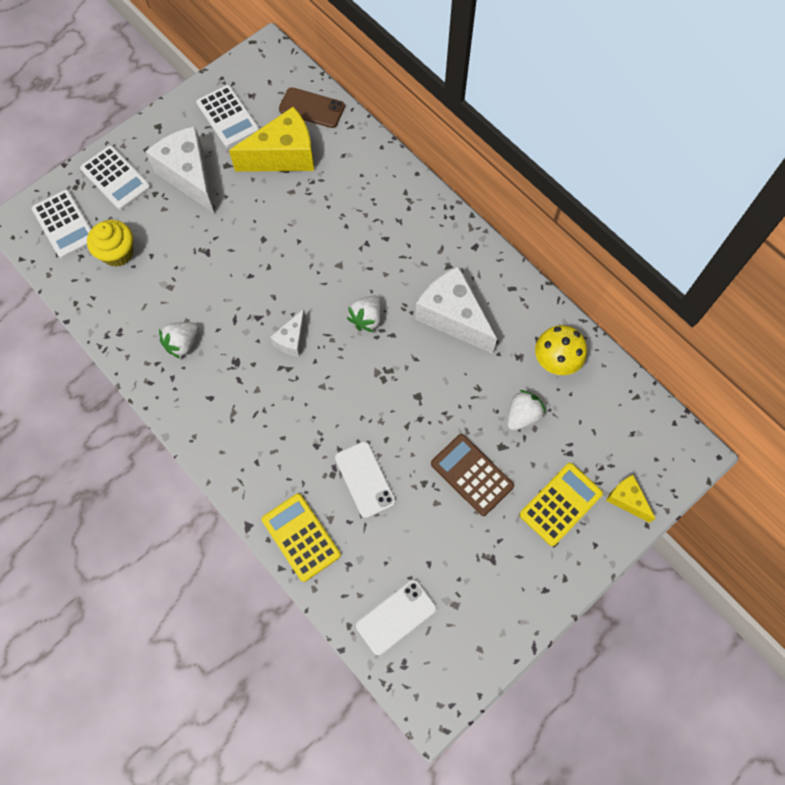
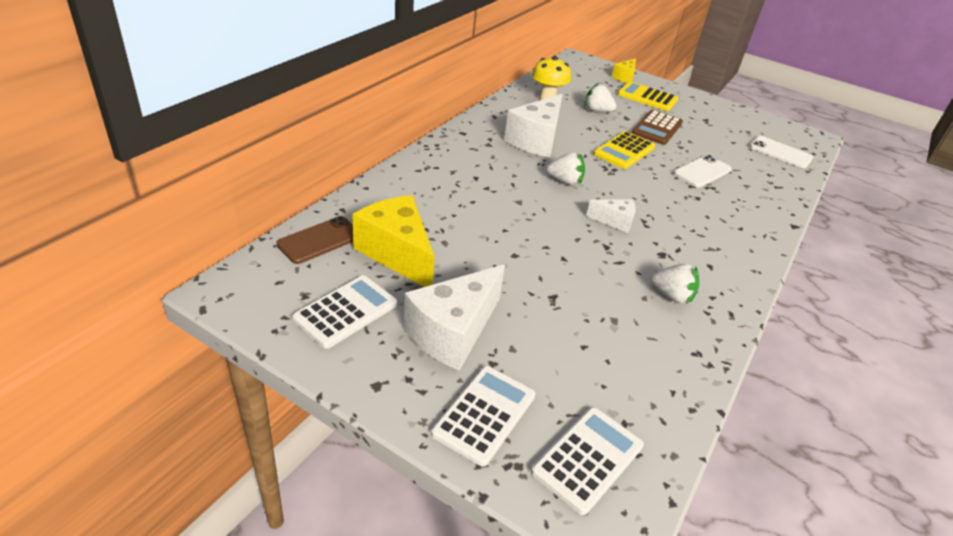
camera: 110 degrees left, 30 degrees down
(118, 253) = (599, 381): yellow cupcake -> none
(301, 537) = (774, 197): yellow calculator -> yellow calculator (624, 151)
(312, 108) = (320, 240): brown phone -> brown phone turned 45 degrees clockwise

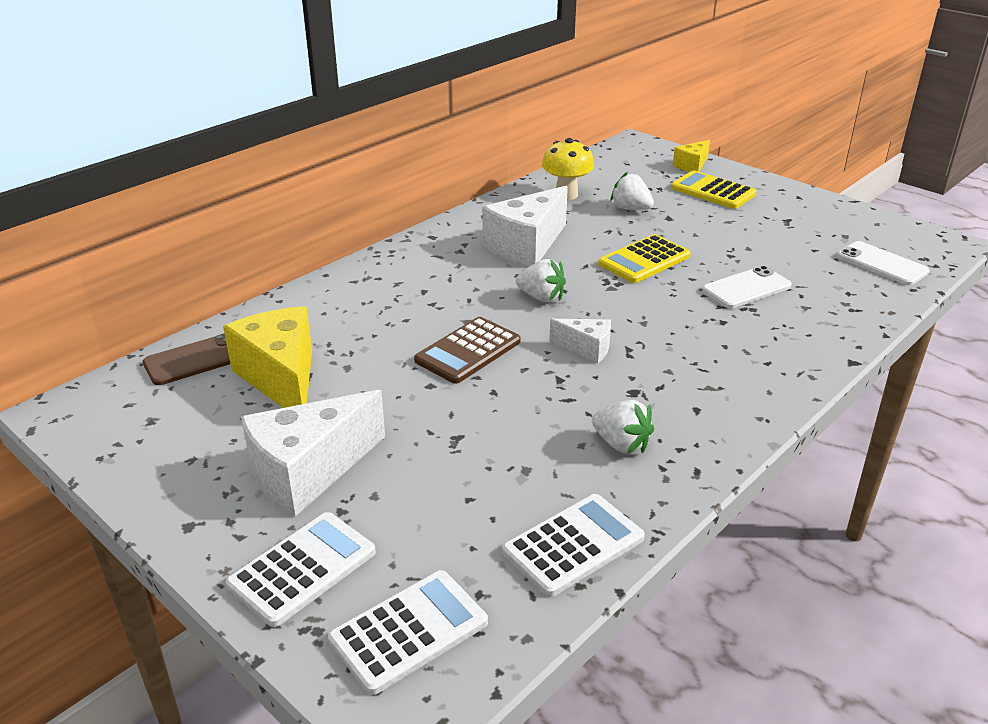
camera: 15 degrees right, 5 degrees down
(346, 311) = (190, 441): white calculator -> white calculator (573, 545)
(657, 128) = (707, 231): brown calculator -> brown calculator (468, 351)

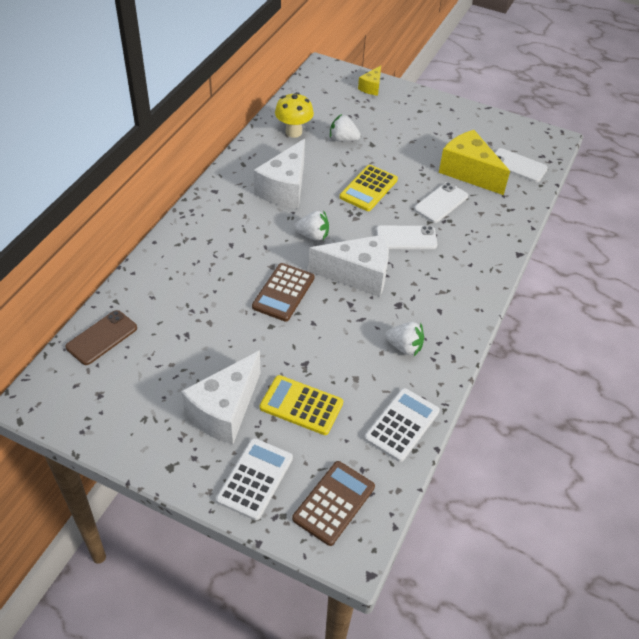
camera: 20 degrees left, 15 degrees up
(281, 378) = (170, 341): yellow cheese -> yellow cheese (468, 172)
(409, 631) = (334, 503): white calculator -> brown calculator
(586, 349) = (358, 275): white cheese -> white cheese, size x1.94
(677, 318) = (406, 238): none -> white phone
(712, 191) = (393, 112): yellow calculator -> yellow calculator (301, 405)

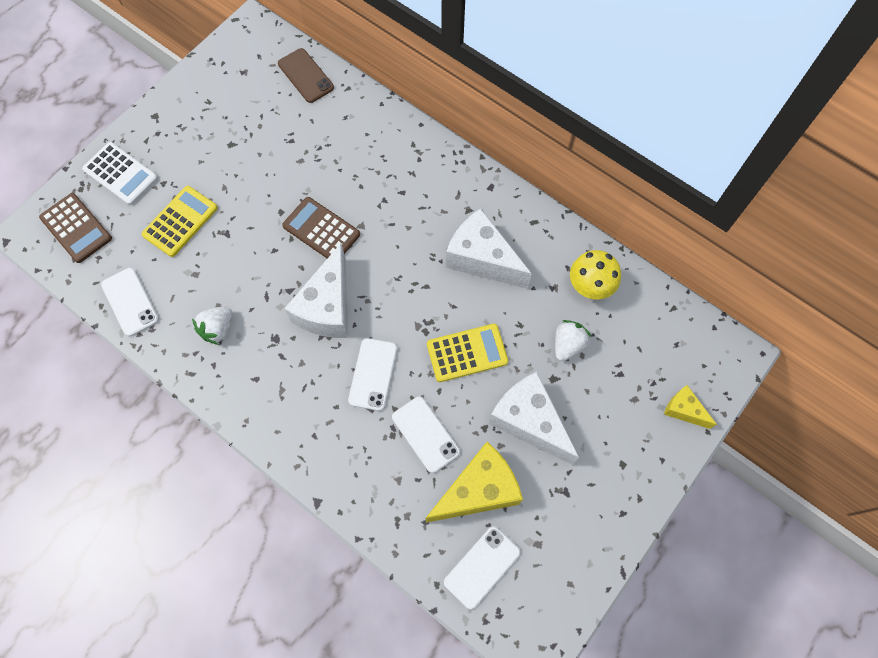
camera: 105 degrees right, 20 degrees up
(225, 411) = (195, 161): white cheese -> white cheese (529, 421)
(313, 235) = (398, 274): white strawberry -> none
(368, 188) = (467, 353): yellow calculator -> yellow calculator turned 120 degrees clockwise
(402, 425) = (130, 302): white calculator -> white phone

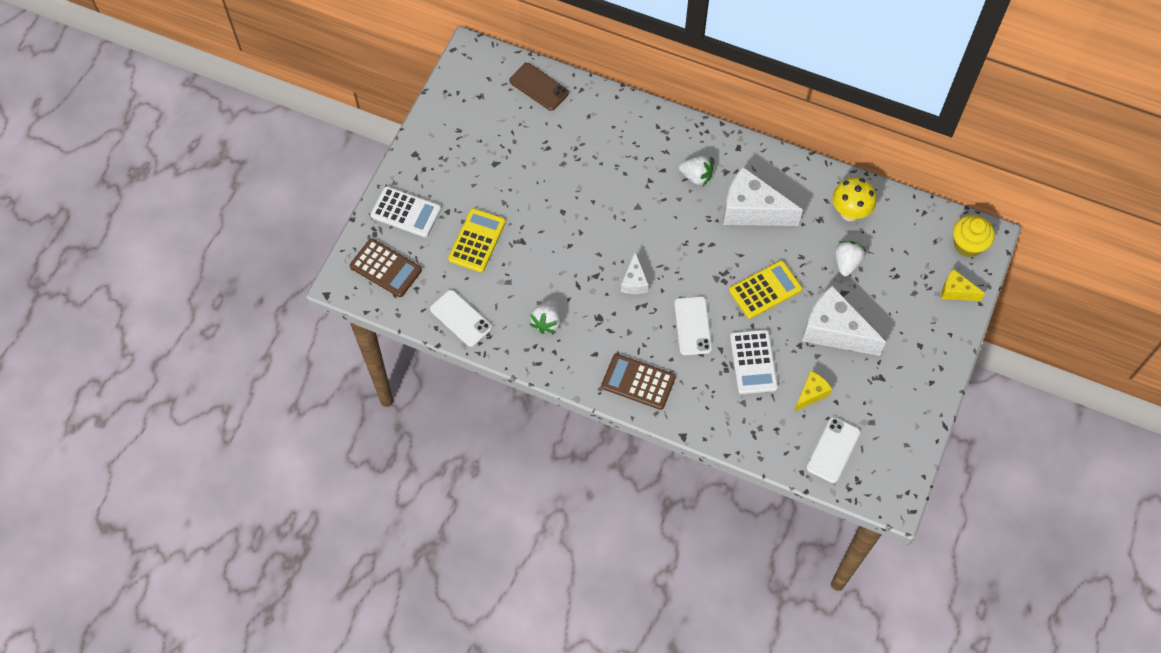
camera: 15 degrees left, 5 degrees down
(321, 230) = (604, 219): brown calculator -> brown calculator (638, 382)
(327, 307) = (634, 281): white cheese -> white cheese, size x0.52
(425, 434) = (753, 362): white phone -> white calculator
(434, 207) = (696, 176): none -> white strawberry
(478, 490) = (811, 394): yellow cheese -> yellow cheese, size x0.52
(713, 358) = (968, 244): none -> yellow cupcake

